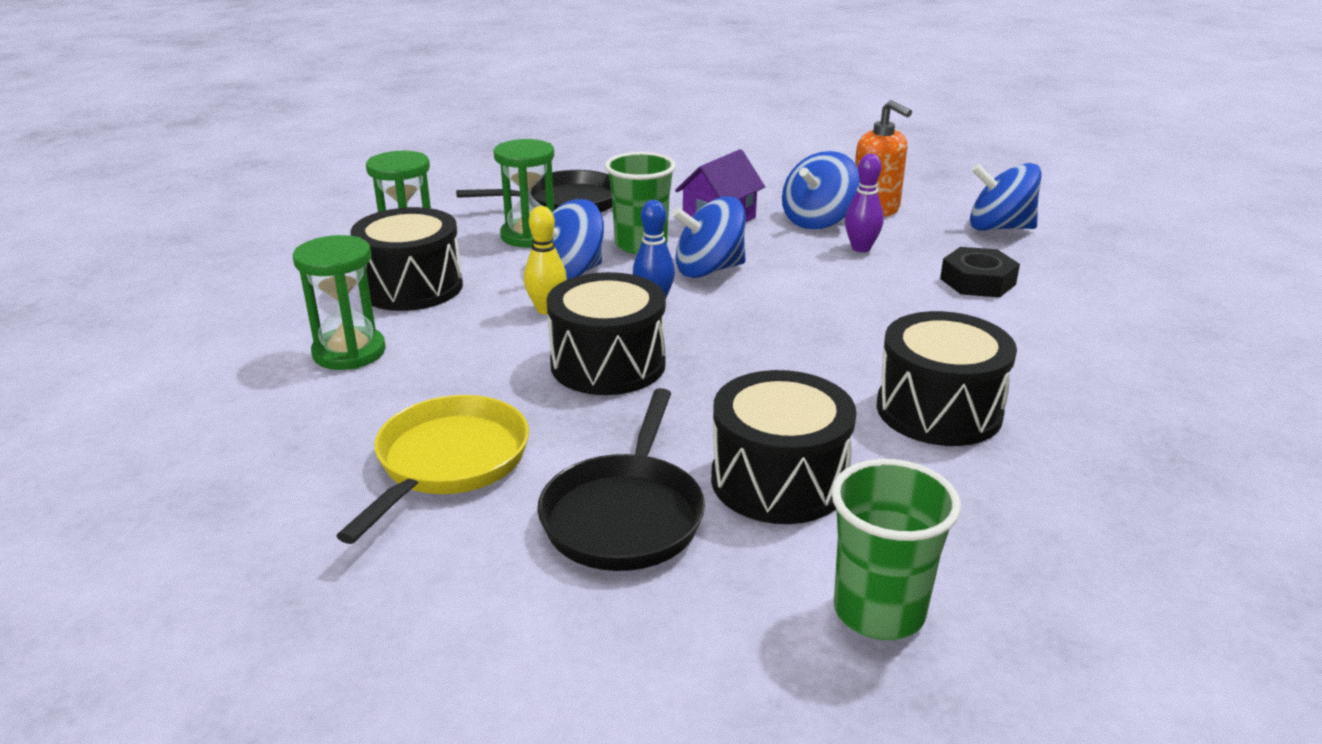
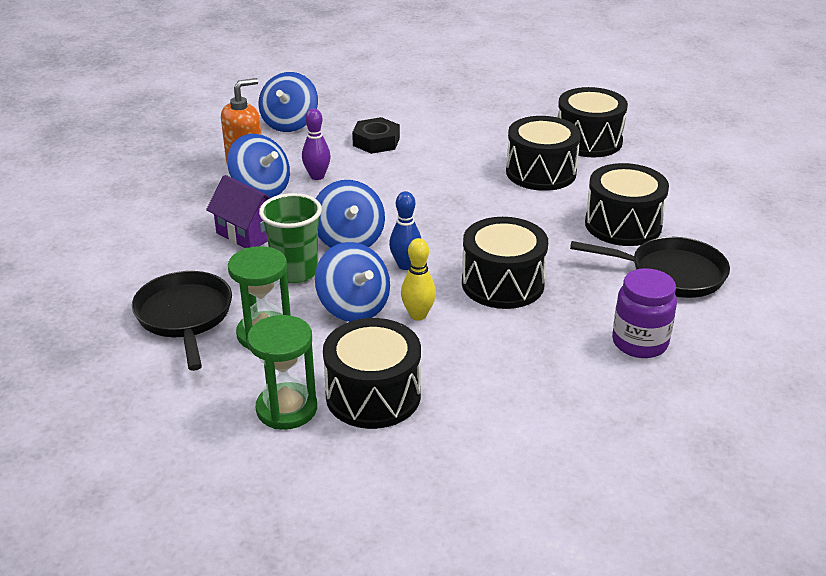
camera: 90 degrees left, 5 degrees up
(349, 352) = (498, 414): green hourglass -> none
(448, 463) = (639, 343): yellow pan -> purple jar
(879, 612) = (717, 205): green cup -> none
(1091, 470) = (588, 141): none -> black drum

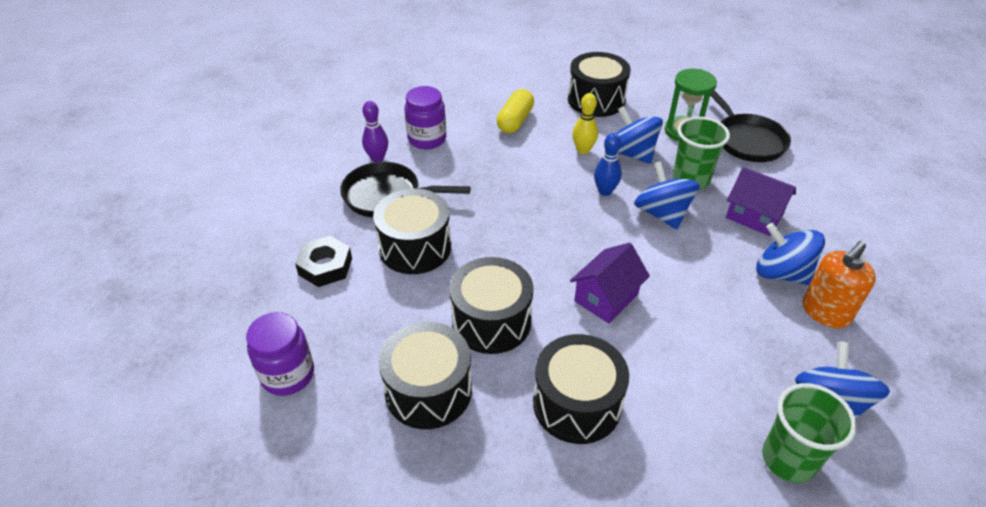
camera: 175 degrees right, 10 degrees up
(286, 409) = (643, 91): green hourglass -> none
(317, 176) = (735, 297): purple bowling pin -> purple bowling pin (377, 158)
(339, 105) = (788, 459): none -> green cup
(376, 142) = (697, 369): black nut -> black nut (325, 266)
(435, 181) = (606, 297): none -> purple house
(502, 284) = (524, 179): black drum -> black drum (577, 404)
(510, 365) = (515, 121): none -> yellow capsule
(703, 152) = (288, 375): none -> purple jar

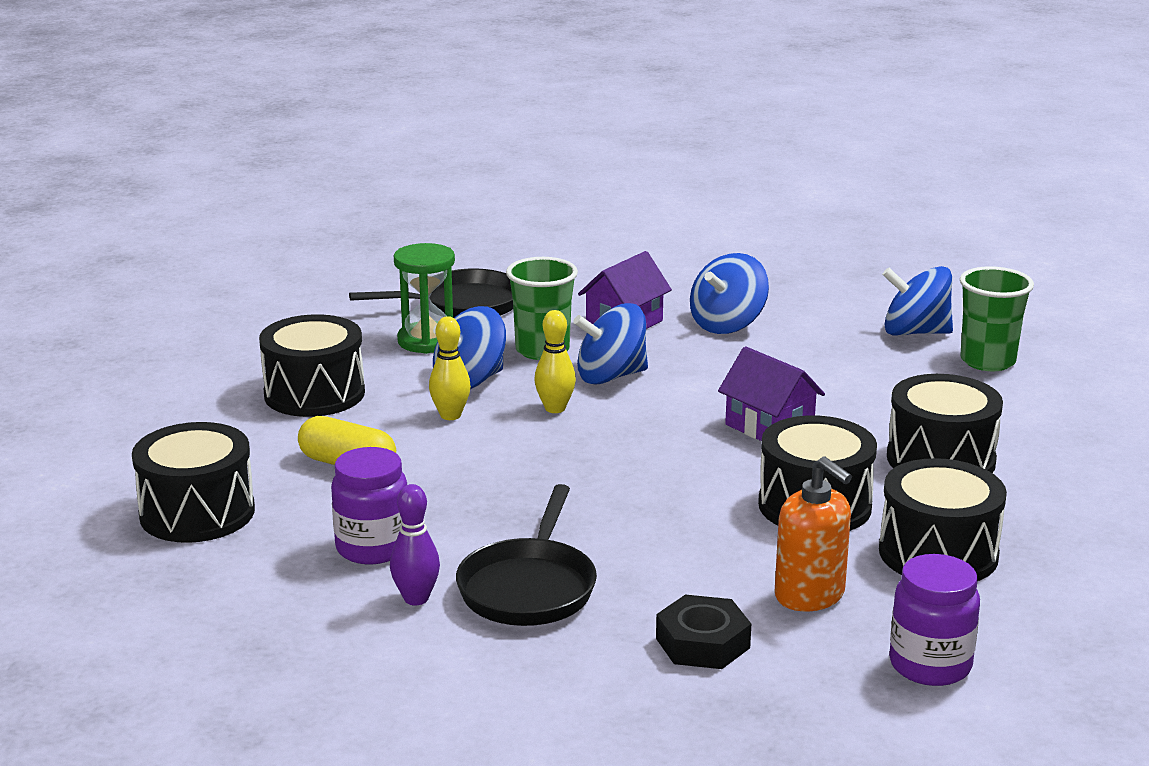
camera: 85 degrees left, 20 degrees down
(415, 247) = (663, 561): black drum -> black drum (197, 513)
(605, 191) = (555, 408): blue bowling pin -> yellow bowling pin
(825, 312) = (789, 313): orange soap dispenser -> orange soap dispenser (810, 595)

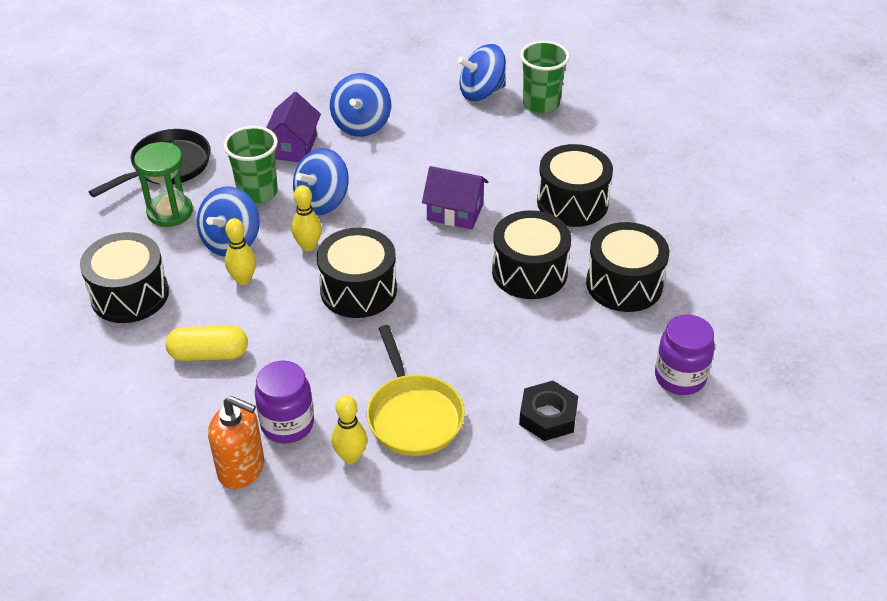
camera: 30 degrees left, 20 degrees up
(197, 513) = (139, 444): black drum -> black drum (358, 290)
(416, 598) = (351, 456): purple bowling pin -> yellow bowling pin
(529, 587) = (413, 415): black pan -> yellow pan
(810, 595) = (579, 349): orange soap dispenser -> orange soap dispenser (241, 469)

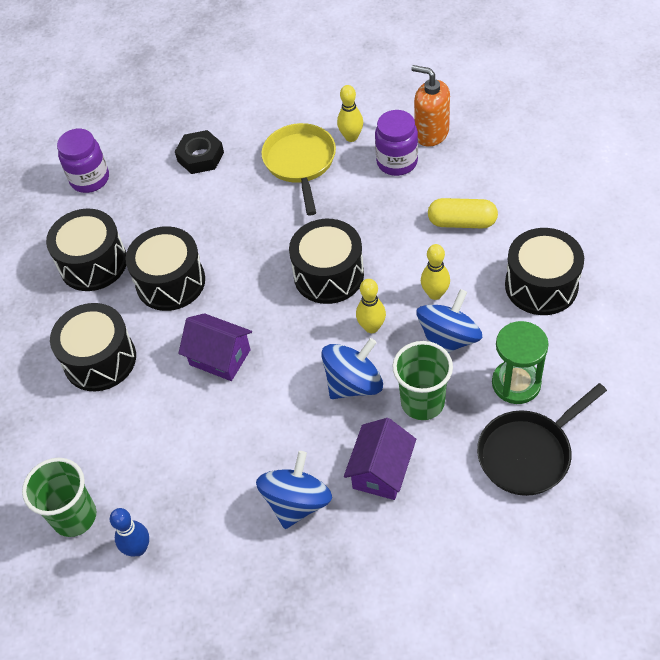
camera: 165 degrees left, 10 degrees up
(481, 92) = (138, 548): blue spinning top -> blue bowling pin

